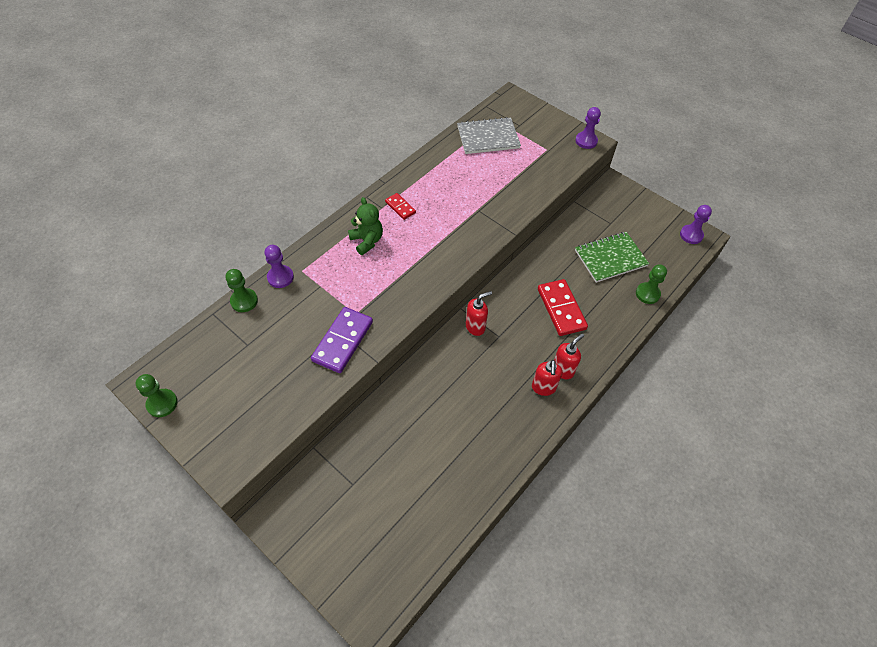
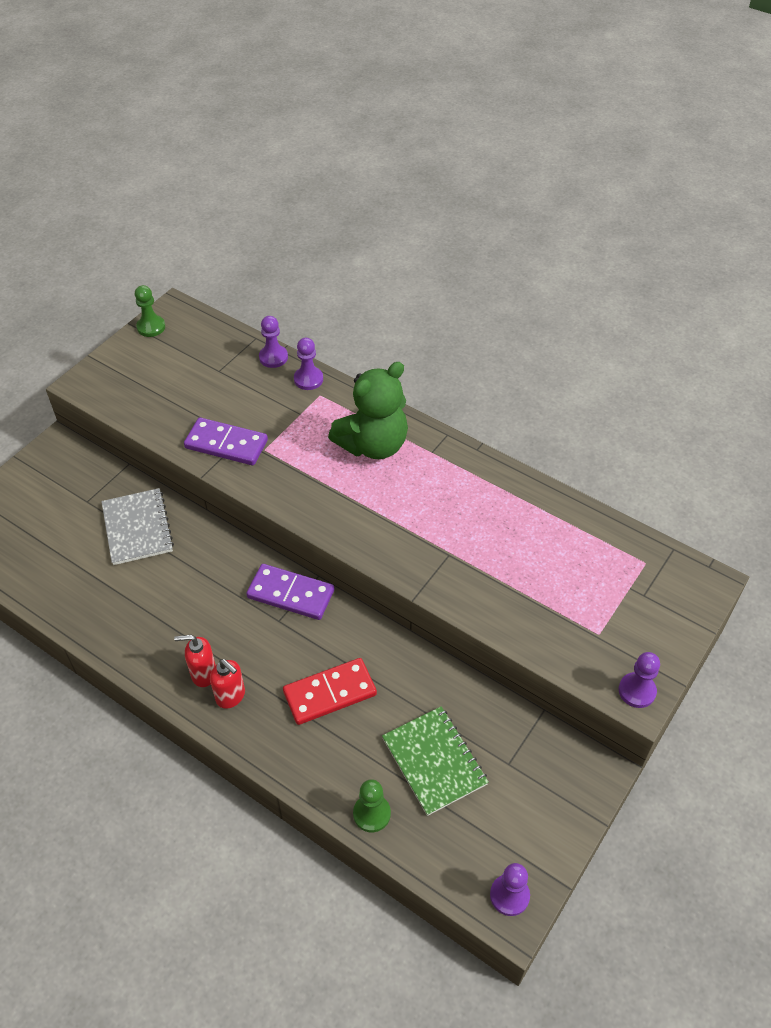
camera: 85 degrees right, 5 degrees down
(244, 301) = (273, 357): green pawn -> purple pawn
(367, 241) = (373, 445): green teddy bear -> green teddy bear, size x1.74
(400, 207) = (436, 470): red domino -> none
(475, 327) = (291, 594): red soap dispenser -> purple domino
(488, 137) = (601, 556): grey notebook -> grey notebook (137, 528)

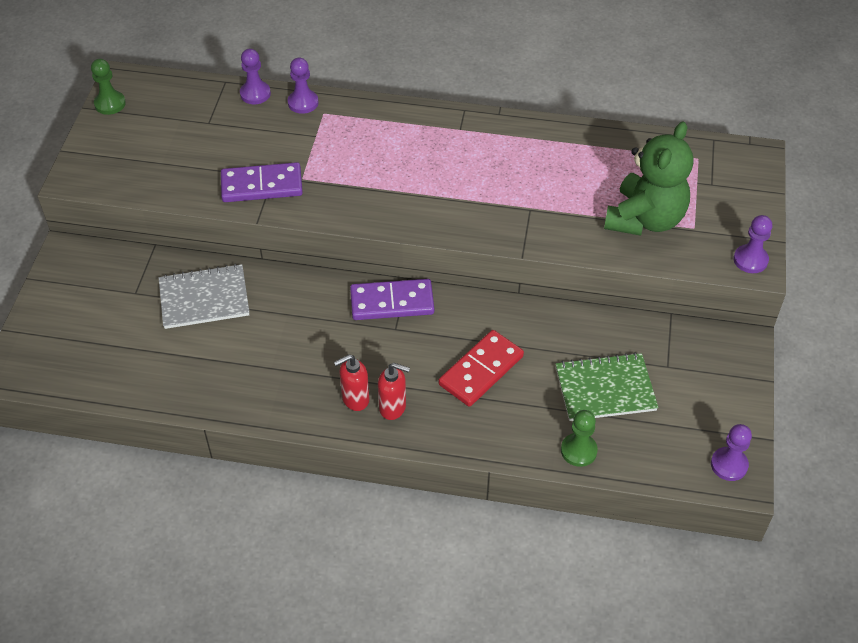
camera: 25 degrees left, 0 degrees up
(137, 528) = (204, 298): grey notebook -> grey notebook turned 60 degrees counterclockwise
(373, 445) = (403, 140): green teddy bear -> green teddy bear (645, 219)
(434, 761) = (605, 389): green notebook -> green notebook turned 45 degrees counterclockwise

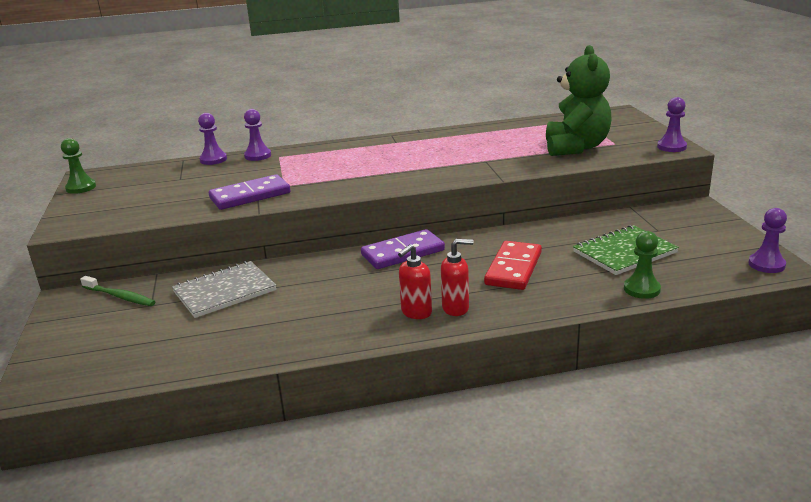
camera: 20 degrees left, 25 degrees down
(113, 269) = (120, 296): none -> green toothbrush

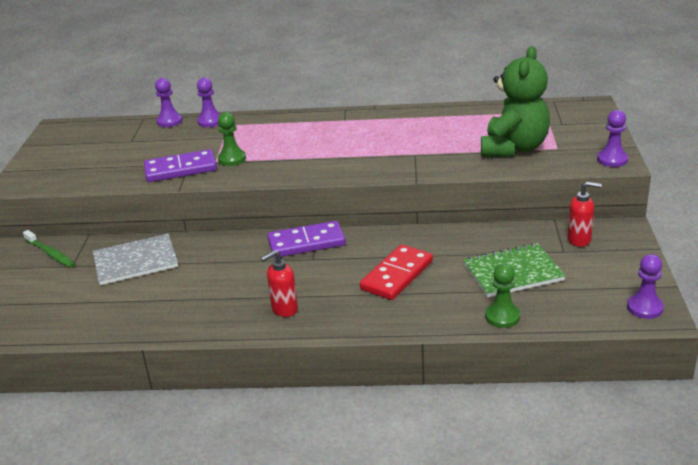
camera: 15 degrees right, 5 degrees up
(81, 188) = (46, 141): green pawn -> green pawn (232, 159)
(456, 308) = (321, 310): red soap dispenser -> red soap dispenser (579, 240)

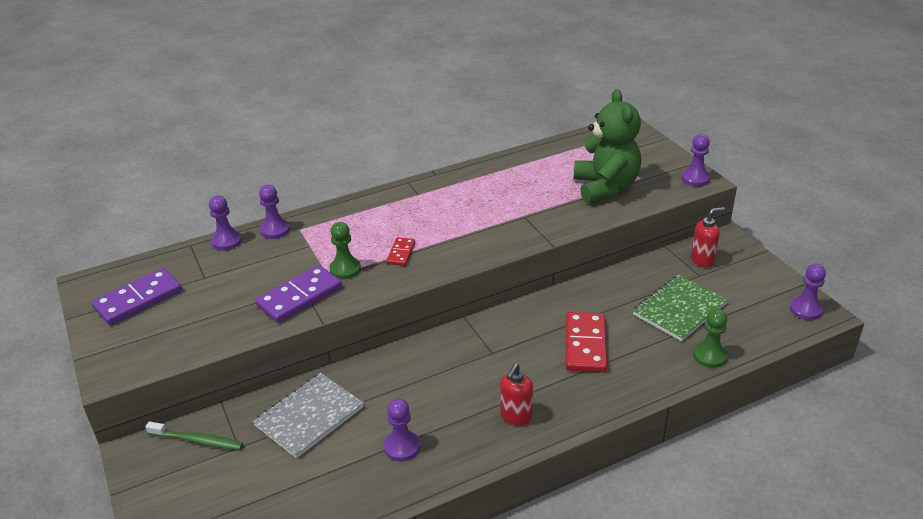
camera: 30 degrees left, 5 degrees up
(178, 302) = (402, 447): none -> purple pawn
(285, 158) = (401, 253): none -> red domino
(306, 242) = (469, 337): purple domino -> purple domino (138, 299)

